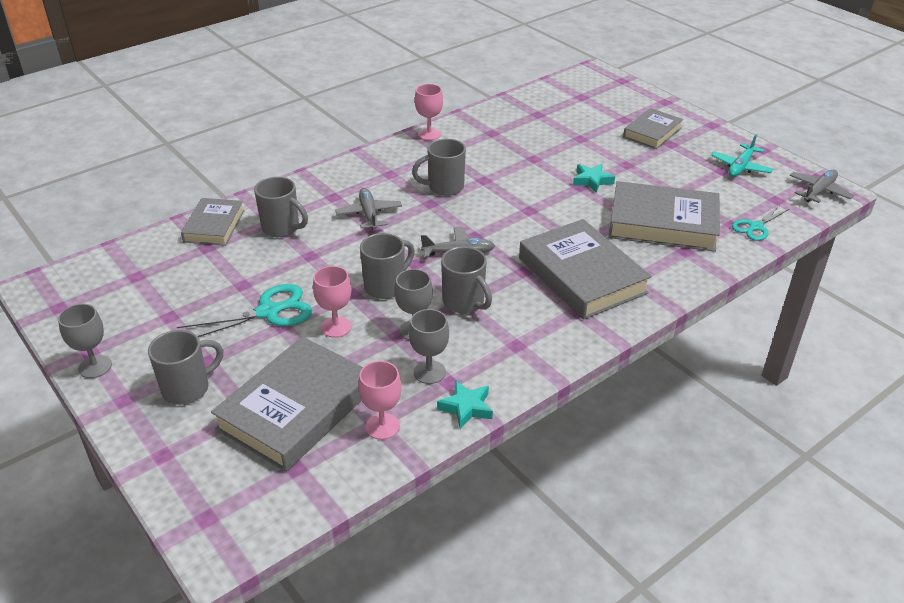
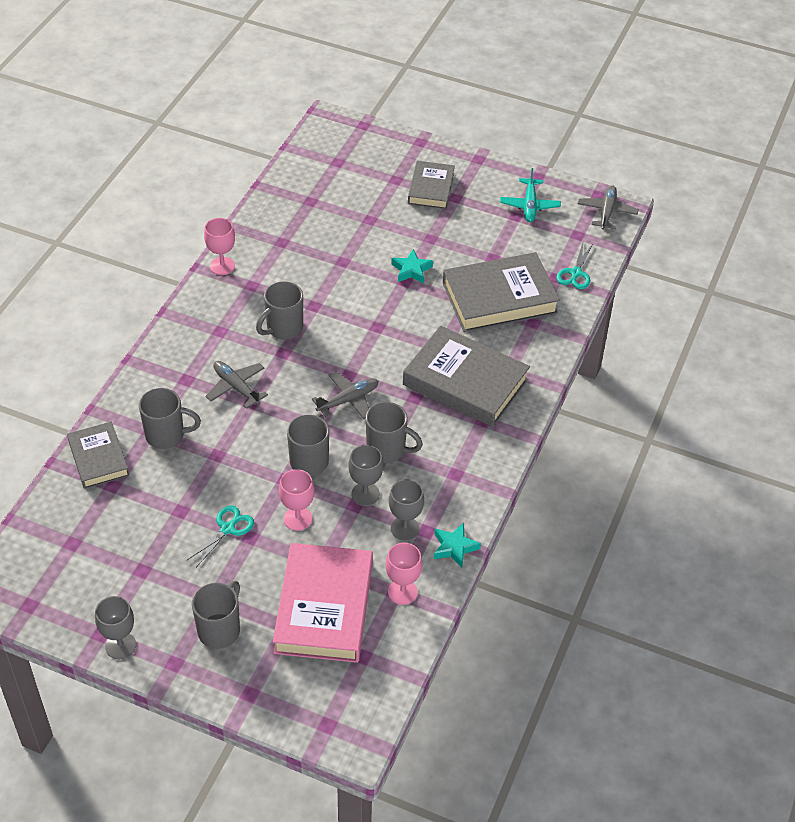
camera: 30 degrees left, 10 degrees up
(268, 312) = (227, 529): turquoise scissors -> turquoise scissors, size x0.64
(296, 409) = (324, 607): grey book -> pink book

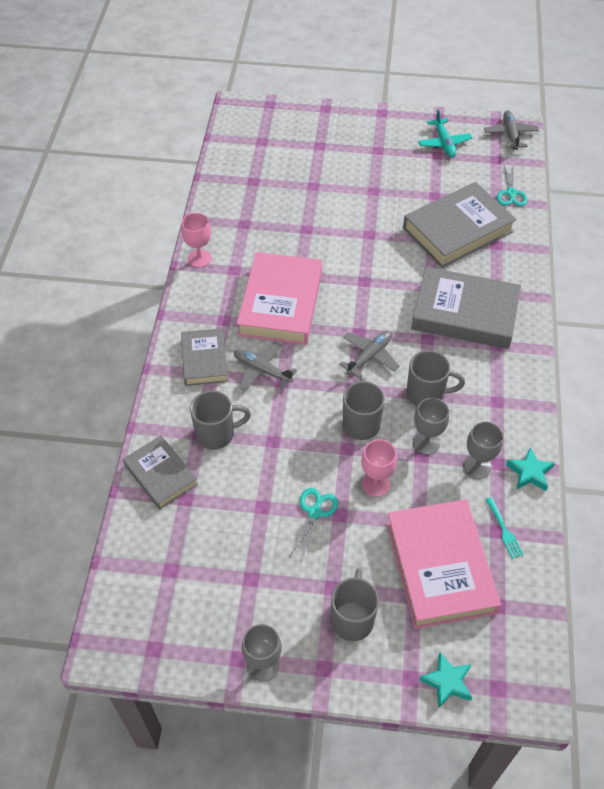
camera: 15 degrees left, 5 degrees up
(283, 328) = (281, 303): grey mug -> pink book
(402, 592) = (504, 530): pink goblet -> turquoise fork
(411, 270) = (370, 222): turquoise star -> turquoise star (447, 682)
(431, 188) = (353, 147): grey book -> grey book (204, 360)

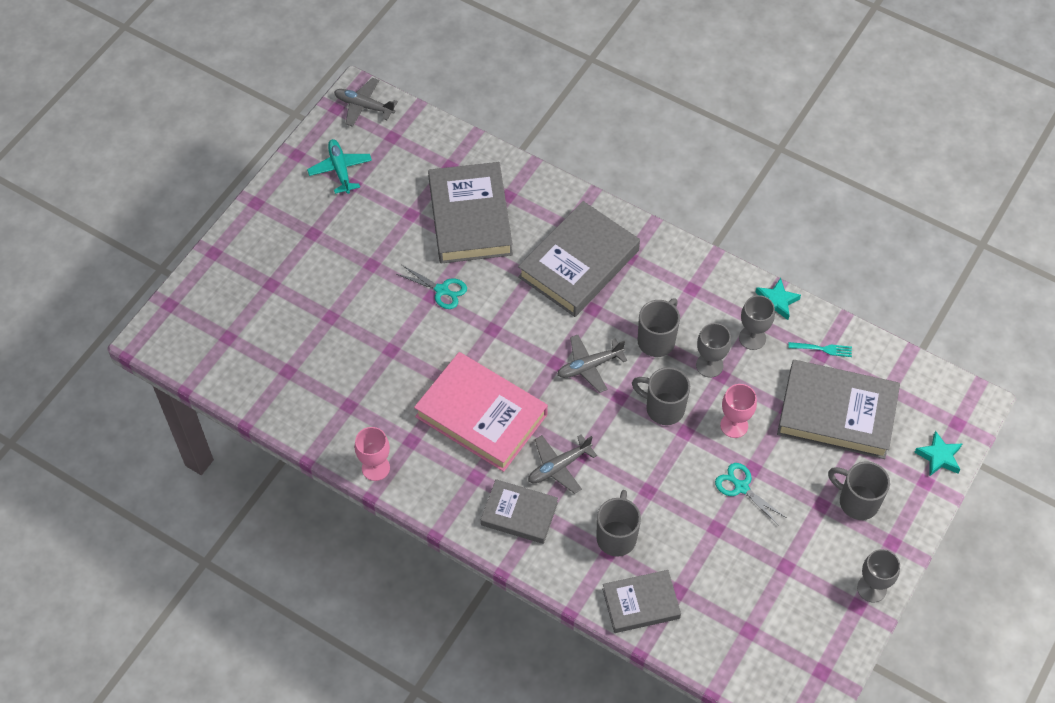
camera: 65 degrees left, 5 degrees up
(370, 356) = (589, 366): grey plane -> grey plane turned 90 degrees counterclockwise
(440, 567) = (836, 413): pink book -> grey book
(444, 143) = (340, 169): turquoise plane -> turquoise plane turned 120 degrees counterclockwise
(511, 193) = (447, 148): turquoise scissors -> turquoise scissors (442, 290)

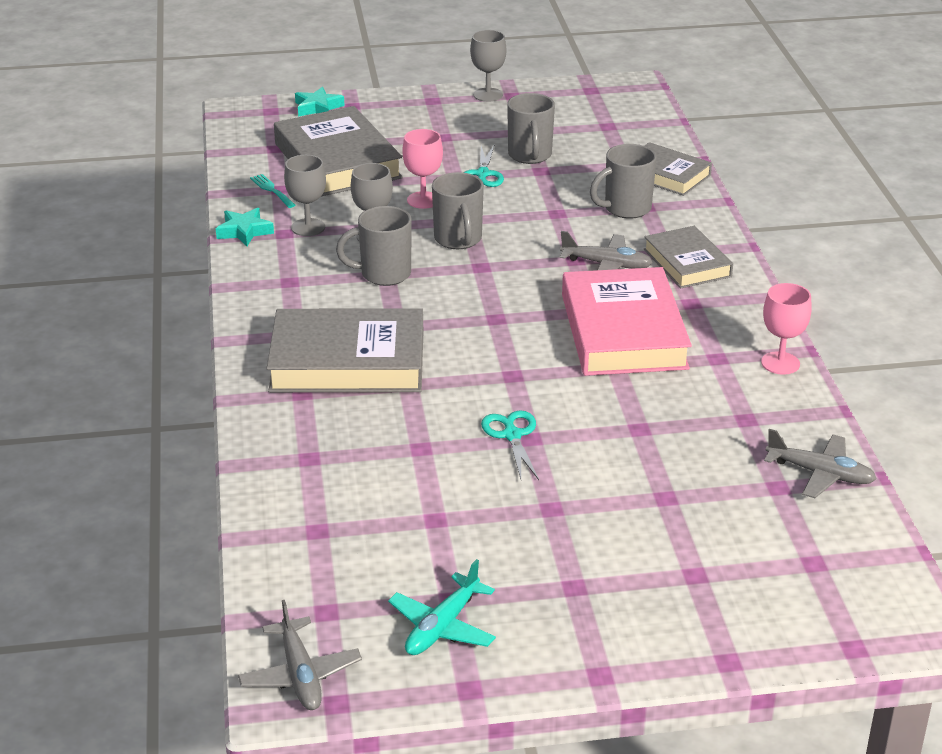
camera: 130 degrees left, 25 degrees down
(470, 217) = (380, 469): grey book -> none
(589, 366) = (471, 297): grey plane -> grey plane (820, 474)
(857, 501) = (416, 124): grey mug -> grey mug (530, 156)

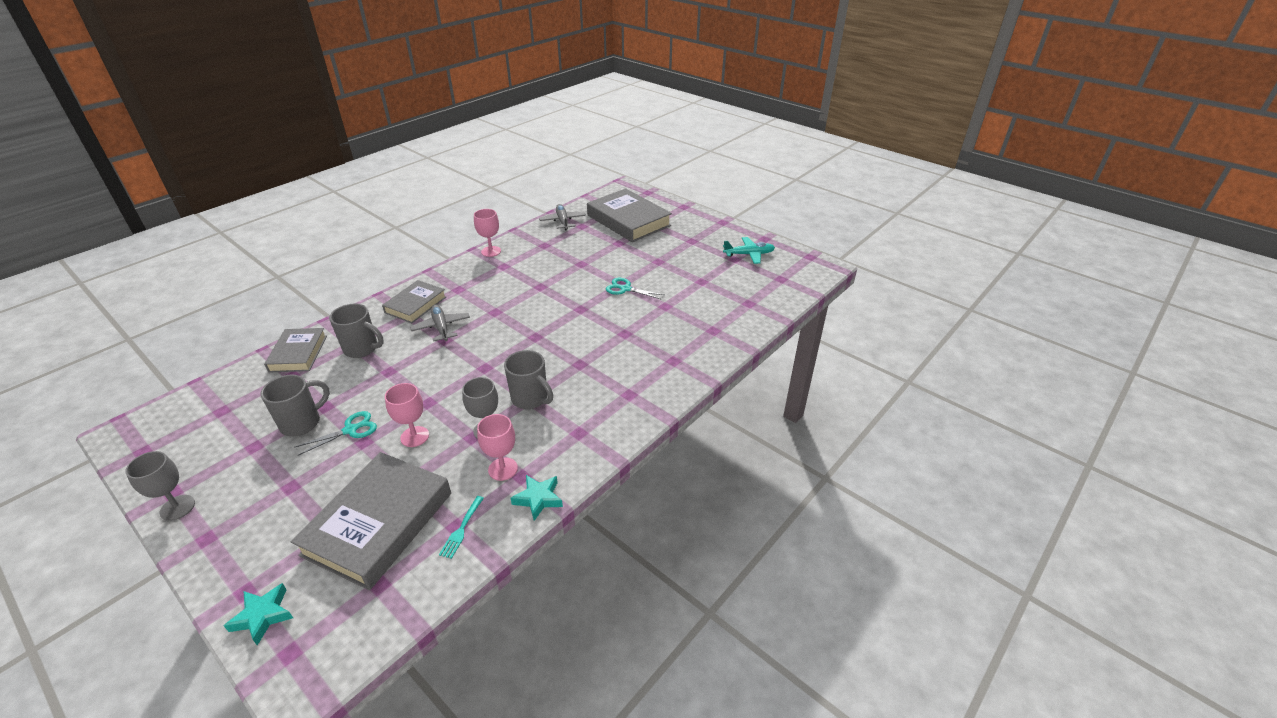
camera: 130 degrees left, 5 degrees up
(300, 675) = (812, 268): grey plane -> none
(308, 227) = (503, 469): grey goblet -> pink goblet
(347, 361) = (630, 362): grey book -> grey book (628, 220)
(458, 240) = (459, 392): grey mug -> none
(512, 435) = (625, 289): turquoise scissors -> turquoise scissors turned 75 degrees clockwise
(623, 331) = (506, 296): pink book -> none

